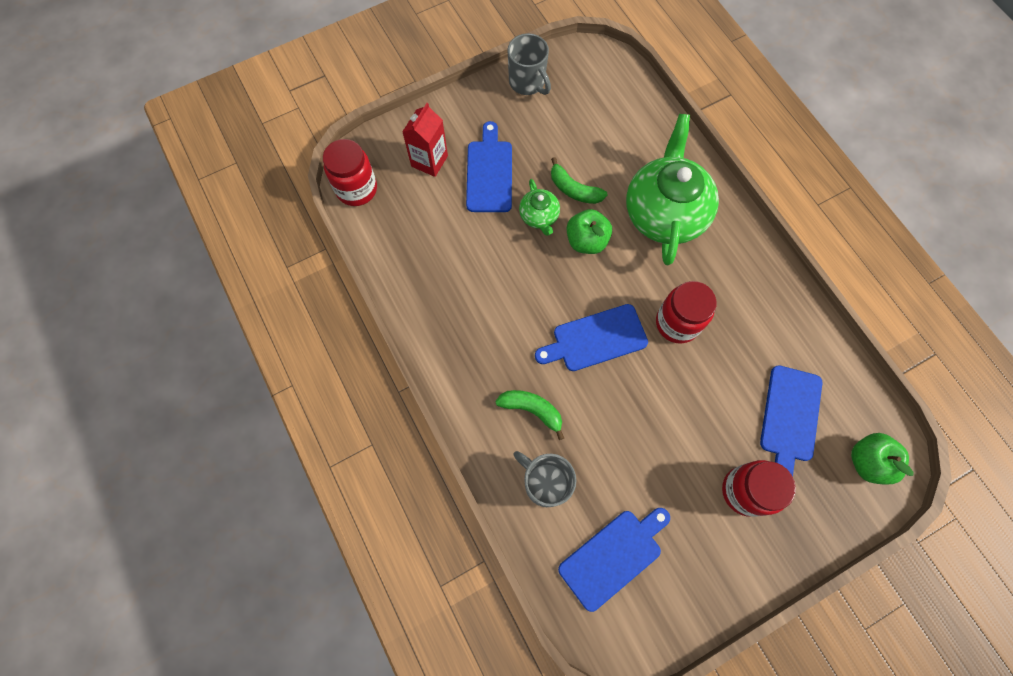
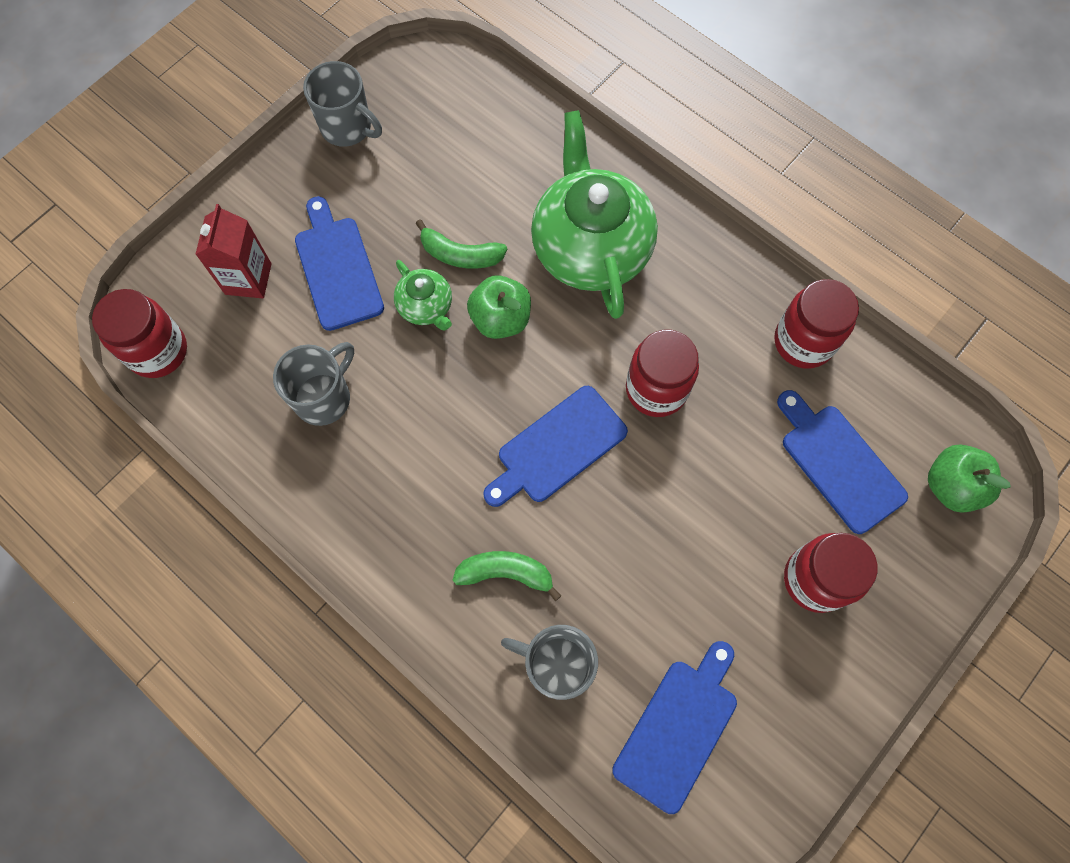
camera: 20 degrees left, 0 degrees up
(452, 254) = (324, 397): none -> grey mug
(790, 417) = (839, 463): blue cutting board -> blue cutting board turned 150 degrees clockwise
(793, 325) = (803, 342): none -> red jar

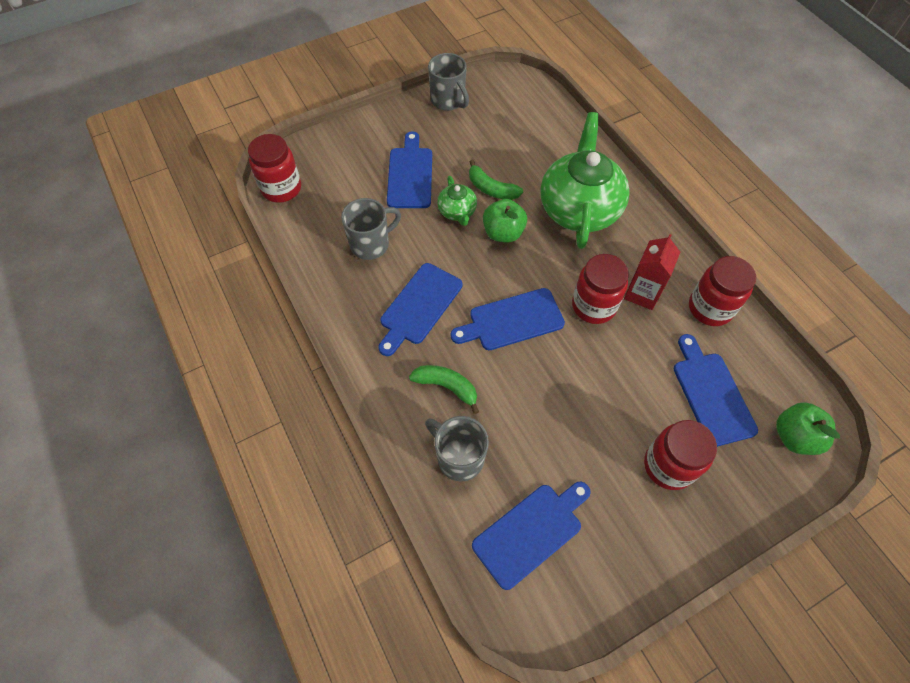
camera: 20 degrees right, 10 degrees down
(248, 279) = (353, 165): red carton -> red carton (642, 293)
(426, 470) = (419, 306): none -> blue cutting board

